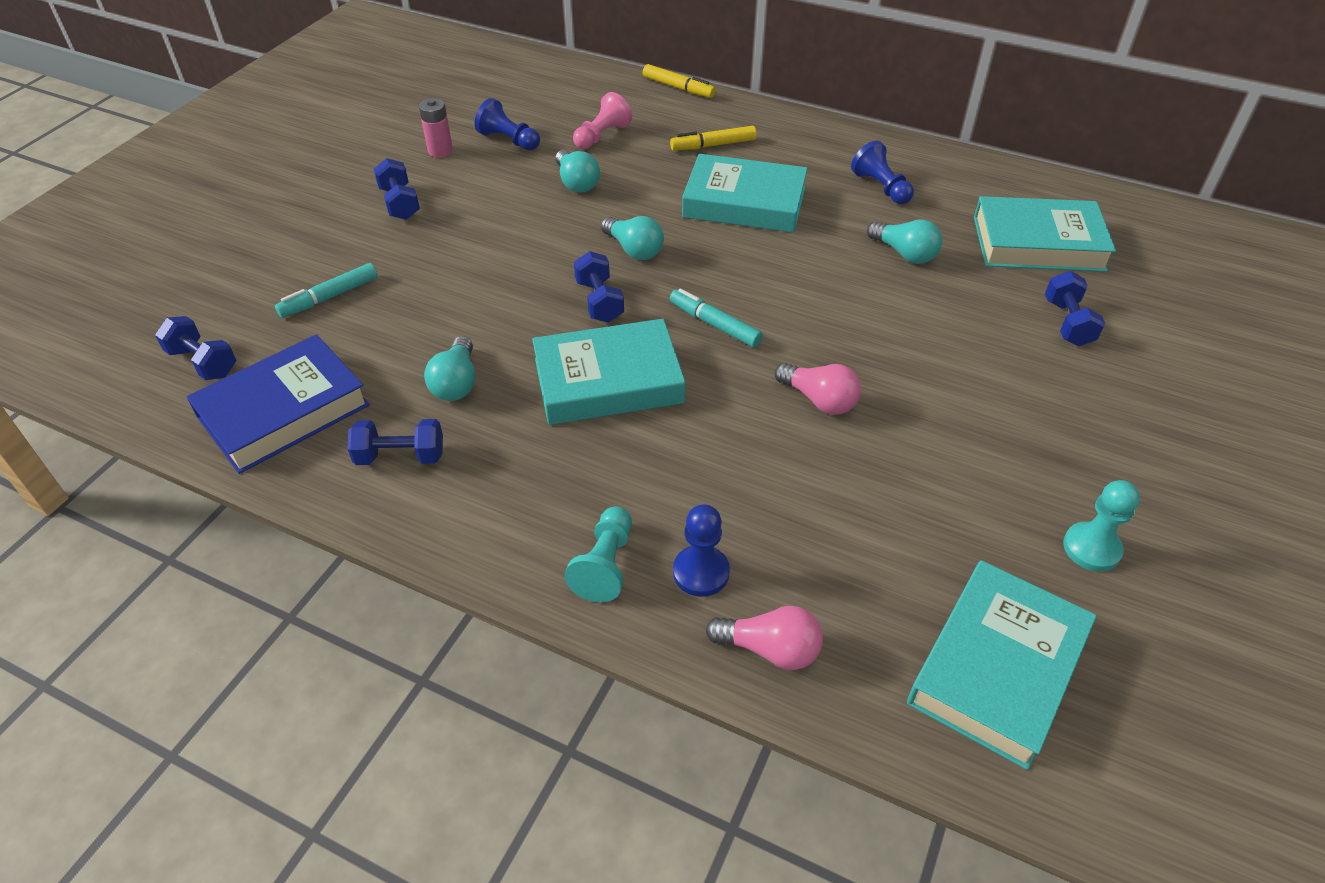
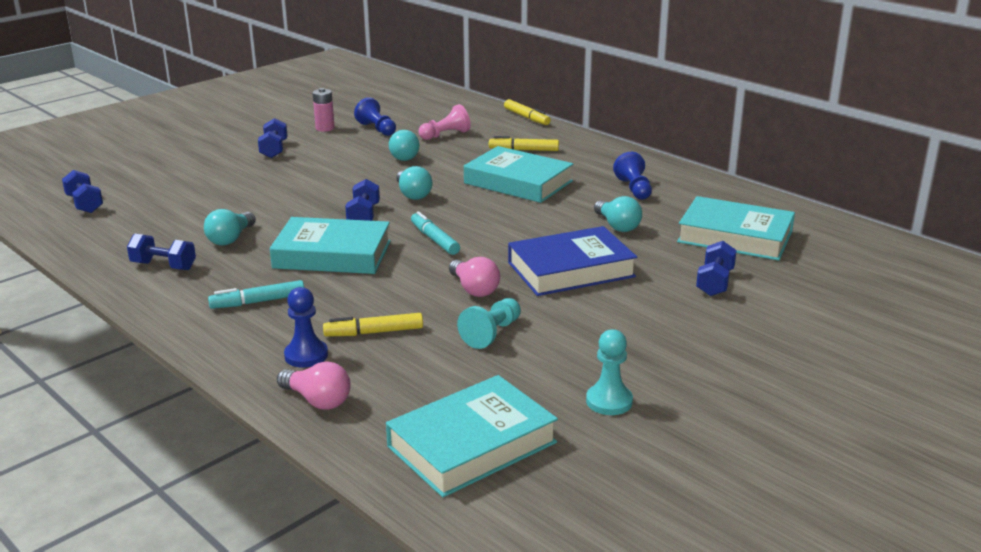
camera: 20 degrees right, 20 degrees down
(283, 411) = (112, 233): blue book -> blue book (571, 269)
(329, 297) = (188, 187): turquoise marker -> turquoise marker (258, 302)
(605, 565) = (246, 339): turquoise pawn -> turquoise pawn (492, 333)
(754, 507) = (374, 332): none -> yellow marker

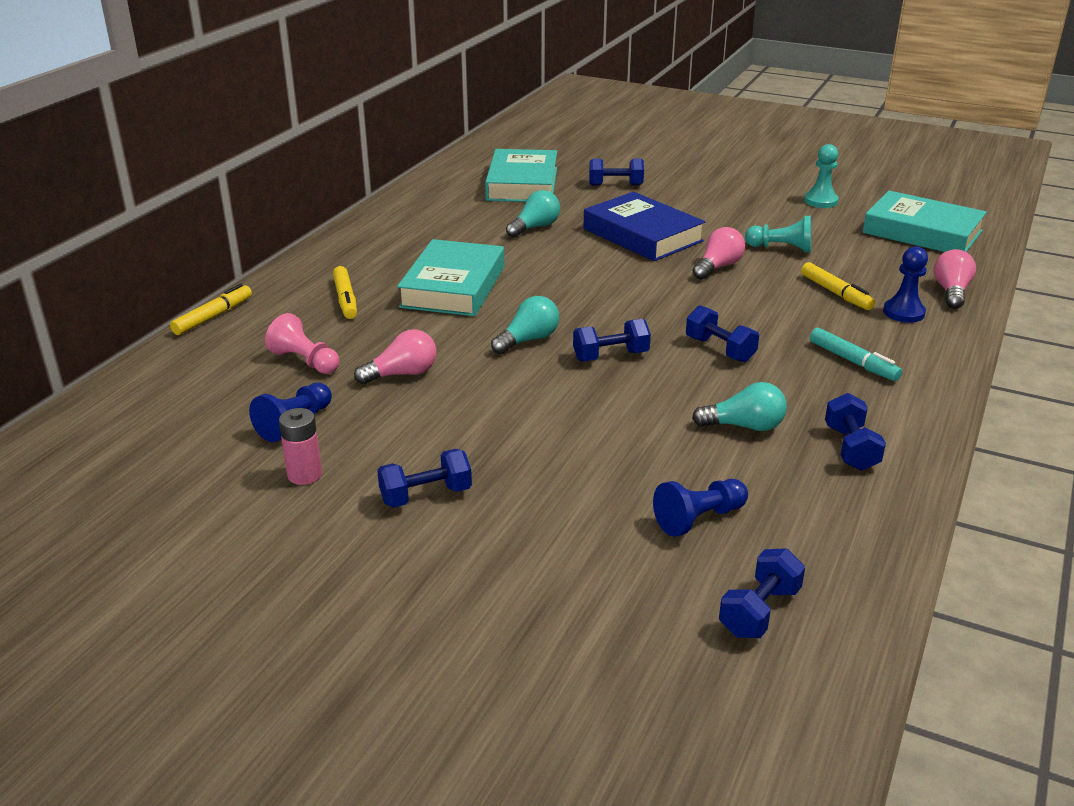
camera: 110 degrees left, 5 degrees up
(332, 254) = (720, 349): turquoise book -> blue dumbbell
(404, 156) = (402, 374): turquoise light bulb -> pink light bulb
(434, 239) = (636, 303): turquoise marker -> none
(634, 189) = (438, 229): blue pawn -> blue pawn (699, 519)

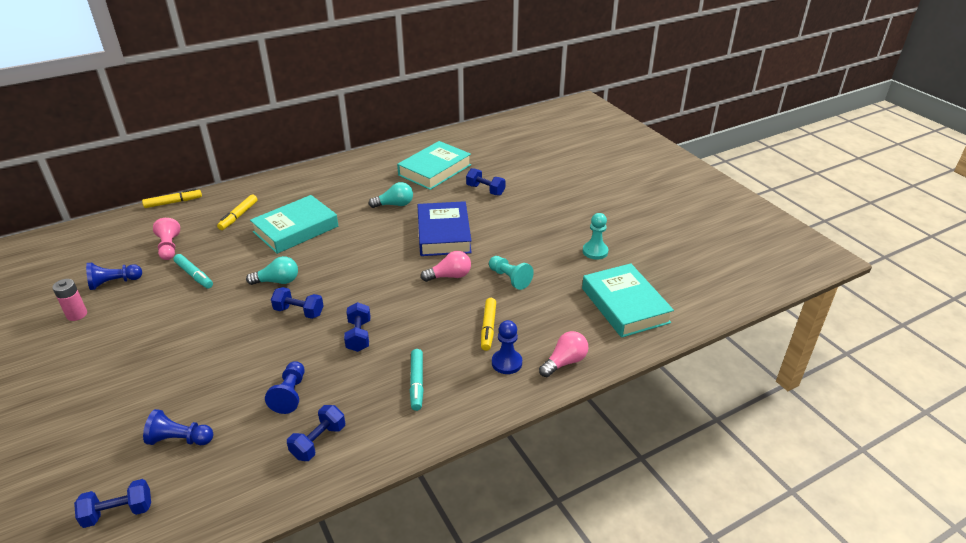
camera: 35 degrees right, 5 degrees up
(402, 374) = (194, 275): pink light bulb -> turquoise marker
(426, 495) = (100, 354): blue dumbbell -> none
(744, 426) = (290, 394): turquoise light bulb -> blue pawn

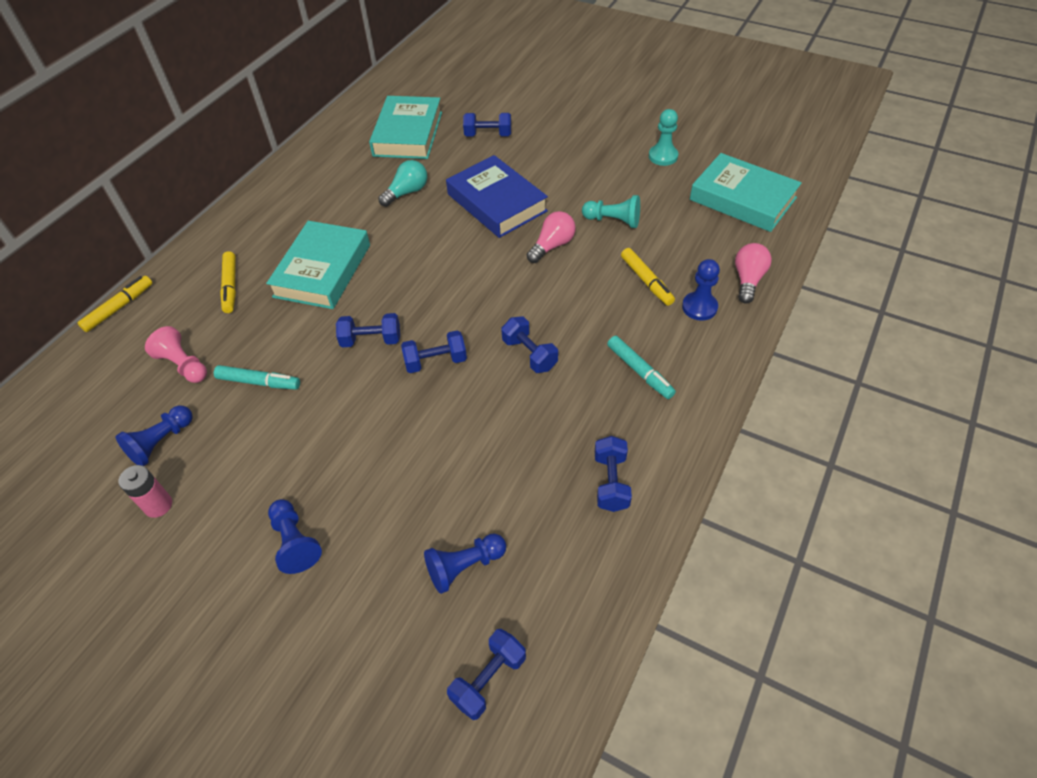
camera: 30 degrees left, 15 degrees up
(277, 281) = (371, 340): turquoise light bulb -> blue dumbbell
(290, 394) = (528, 452): blue pawn -> blue pawn (295, 542)

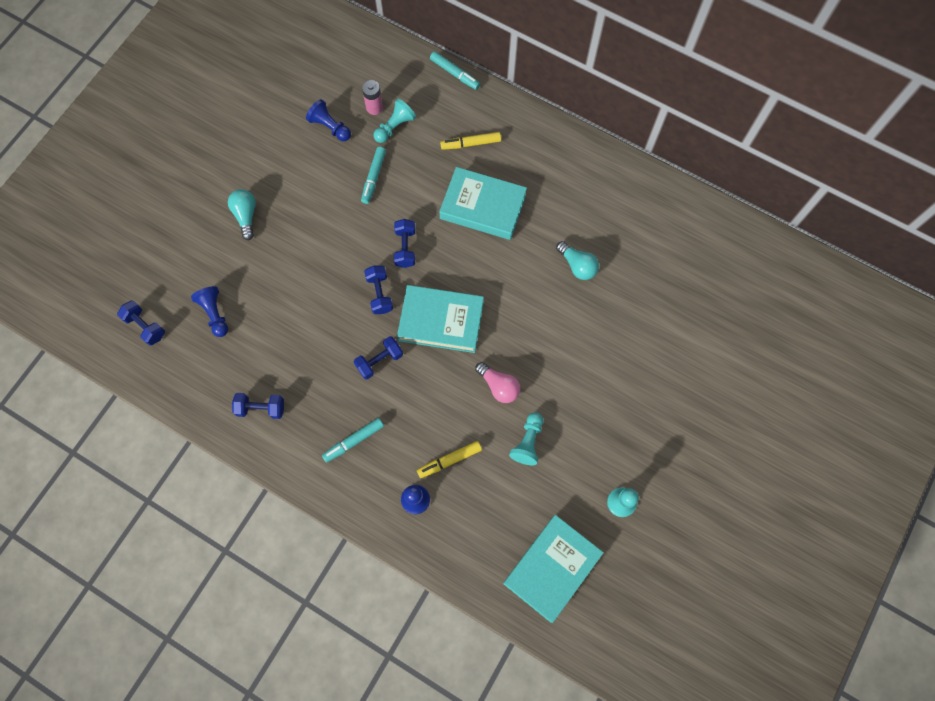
camera: 90 degrees right, 20 degrees up
(119, 308) = (455, 74): yellow marker -> turquoise marker
(158, 505) = (283, 135): pink battery -> pink battery (374, 107)
(183, 365) = (395, 127): pink pawn -> turquoise pawn
(295, 542) = (246, 216): blue pawn -> turquoise light bulb
(408, 134) = (666, 262): turquoise book -> turquoise book (441, 321)
(488, 135) = (662, 336): blue dumbbell -> none
(496, 203) = (559, 342): blue book -> none
(748, 280) = (443, 548): pink light bulb -> none

